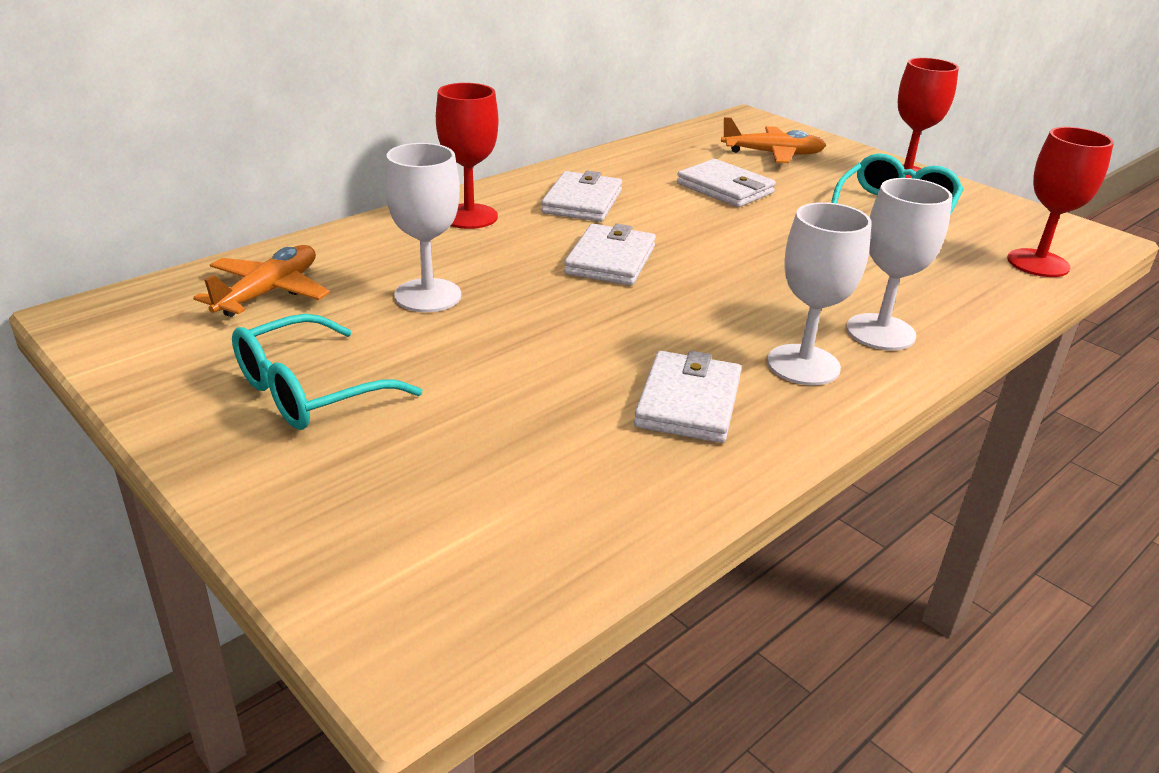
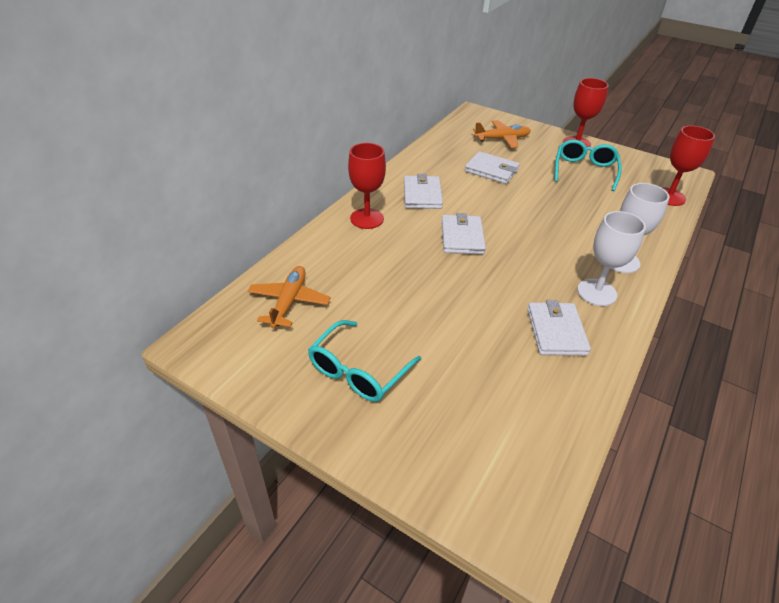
camera: 15 degrees left, 10 degrees up
(428, 295) = (380, 285): white goblet -> none

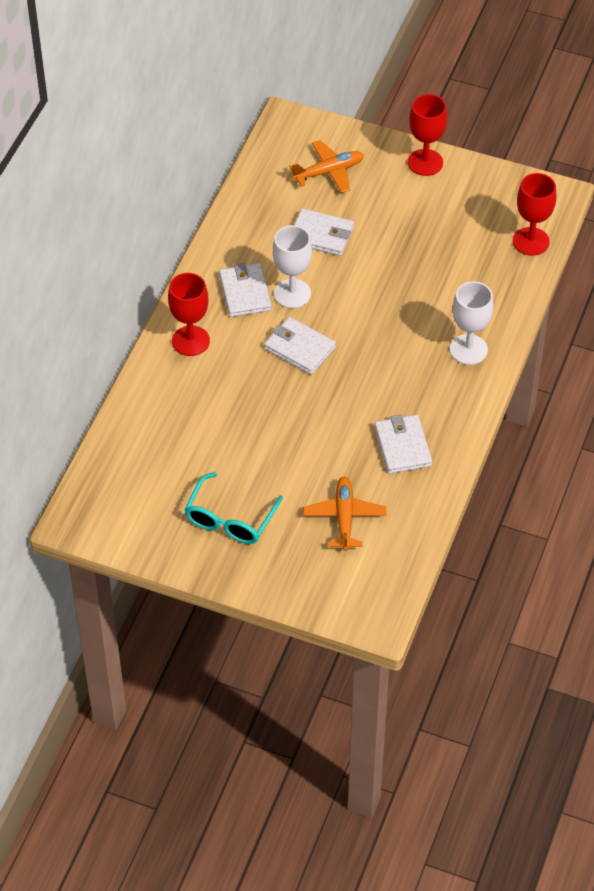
camera: 10 degrees left, 10 degrees up
(289, 301) = (144, 461): orange plane -> orange plane (344, 517)
(462, 237) = (299, 348): white wallet -> white wallet turned 45 degrees counterclockwise
(584, 171) = (434, 214): turquoise glasses -> none
(596, 292) = (442, 394): white goblet -> white goblet (292, 293)

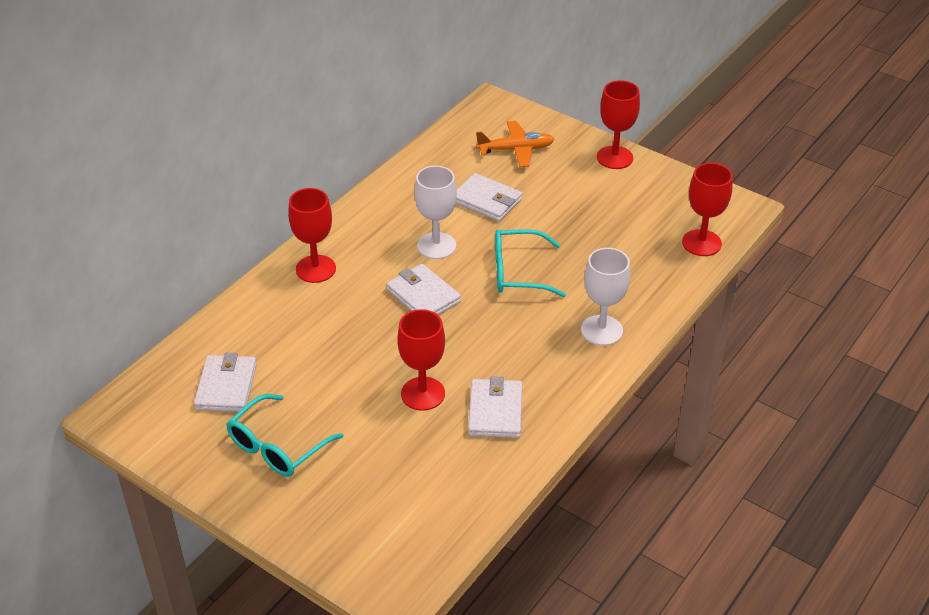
camera: 15 degrees right, 10 degrees down
(245, 293) = (389, 237): white wallet -> white wallet (226, 387)
(335, 443) = (423, 394): none -> red goblet
(344, 517) = (402, 471): orange plane -> none
(377, 306) = (518, 272): none -> turquoise glasses

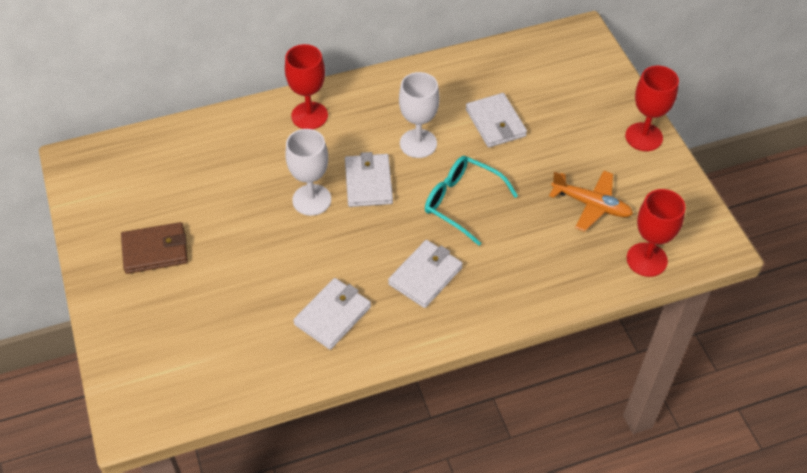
camera: 35 degrees right, 10 degrees up
(226, 387) = (163, 180): white wallet -> white wallet (425, 276)
(278, 446) = (155, 250): turquoise glasses -> brown wallet
(423, 394) = (293, 268): red goblet -> none
(516, 150) = (563, 87): orange plane -> orange plane (591, 205)
(601, 330) = (482, 293): white goblet -> white goblet (311, 200)

